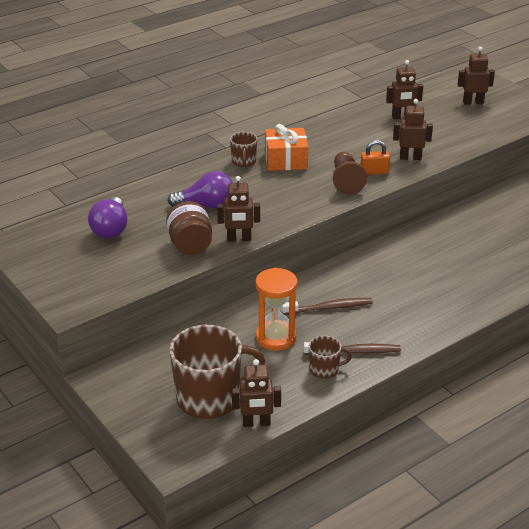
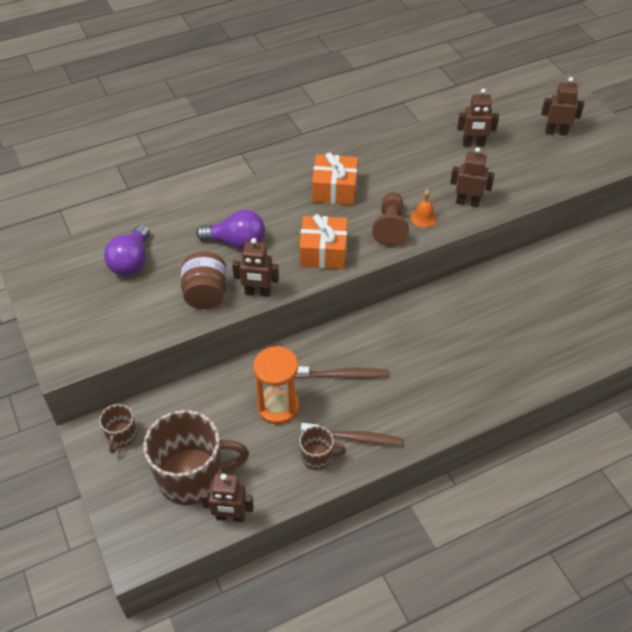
camera: 10 degrees right, 15 degrees up
(244, 162) = (290, 187): brown mug -> brown mug (121, 436)
(290, 205) = (323, 252): none -> orange gift
(374, 172) = (423, 218): orange padlock -> orange bell

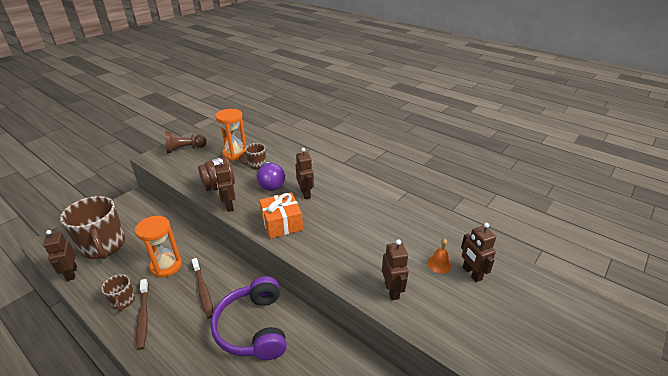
camera: 65 degrees right, 15 degrees down
(121, 436) = (133, 209): brown mug -> brown mug (256, 164)
(131, 261) = (235, 154): purple light bulb -> orange hourglass
(334, 189) = (349, 210): orange gift -> none
(390, 227) = (329, 250): brown pawn -> brown pawn (185, 149)
(418, 341) = (253, 328): none -> purple headphones
(423, 218) = (352, 267): orange bell -> orange bell (439, 264)
(556, 132) = (555, 336): brown robot -> brown robot (305, 193)

